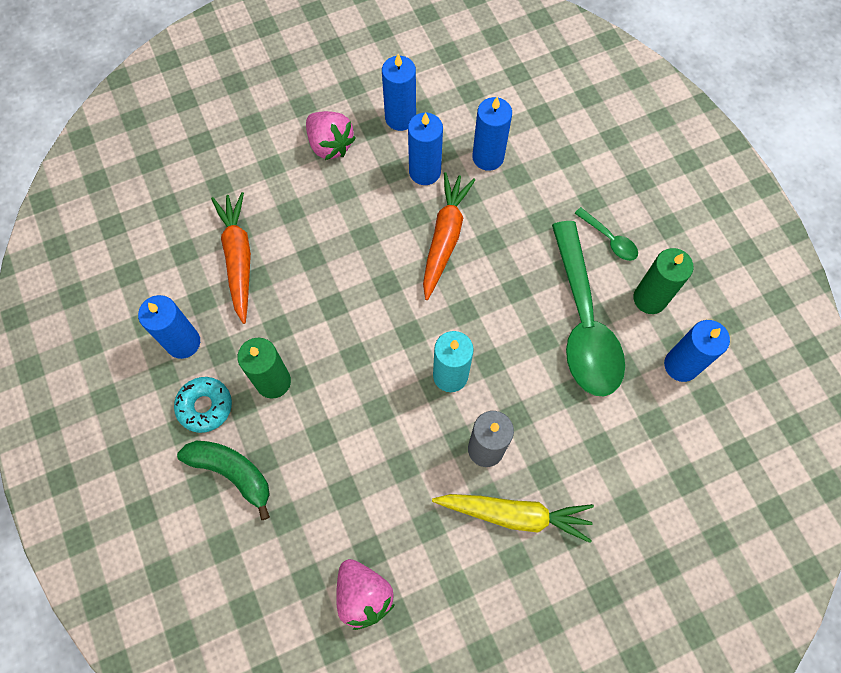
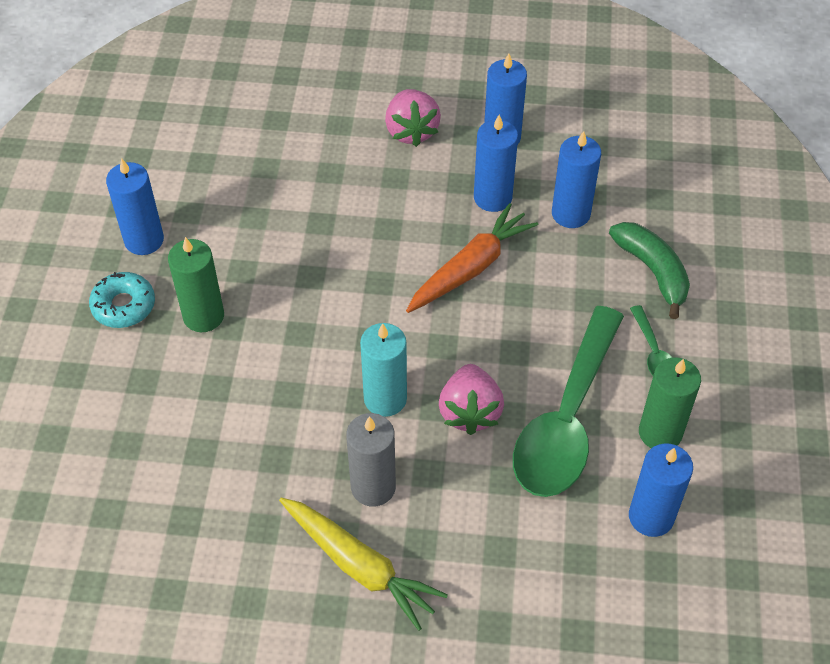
camera: 30 degrees right, 15 degrees down
(232, 473) = (106, 377): green banana -> green banana (653, 271)
(238, 258) = (248, 191): orange carrot -> none
(363, 595) = (151, 556): pink strawberry -> pink strawberry (470, 412)

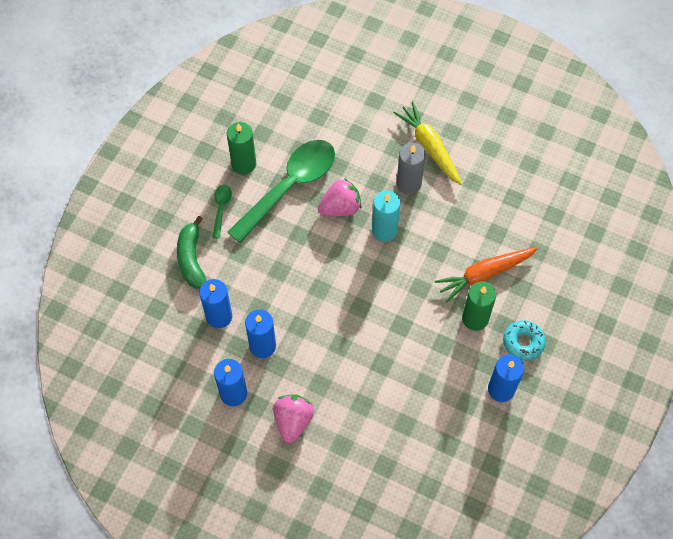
camera: 160 degrees left, 10 degrees up
(470, 412) = (340, 207): pink strawberry -> pink strawberry turned 45 degrees clockwise
(471, 268) = (300, 298): orange carrot -> orange carrot (484, 274)
(651, 516) = (273, 124): blue candle -> none

